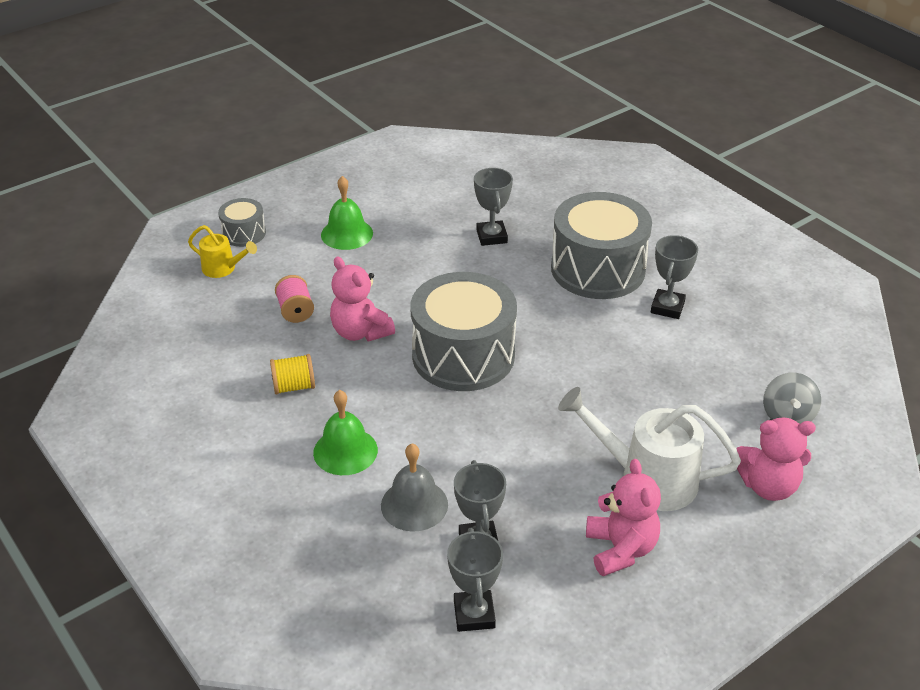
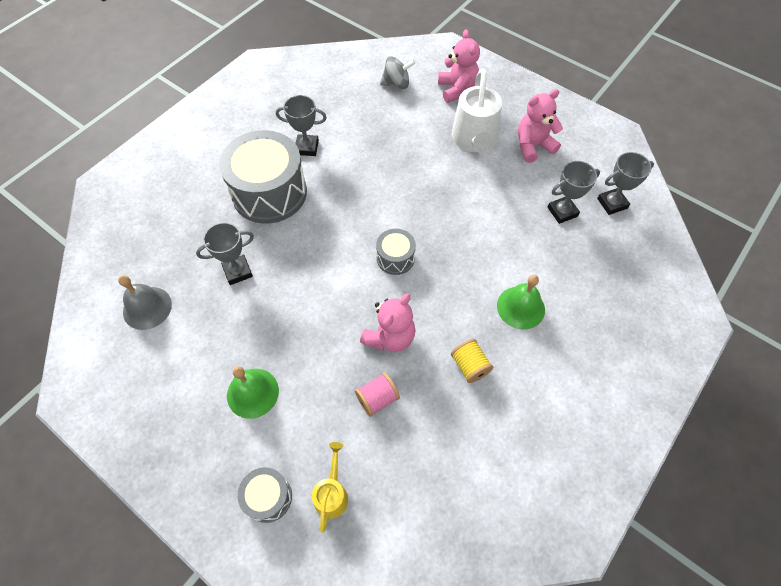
camera: 105 degrees left, 20 degrees up
(414, 505) = (548, 252): grey bell -> grey bell (147, 308)
(463, 355) = (395, 258): grey drum -> grey drum, size x0.48

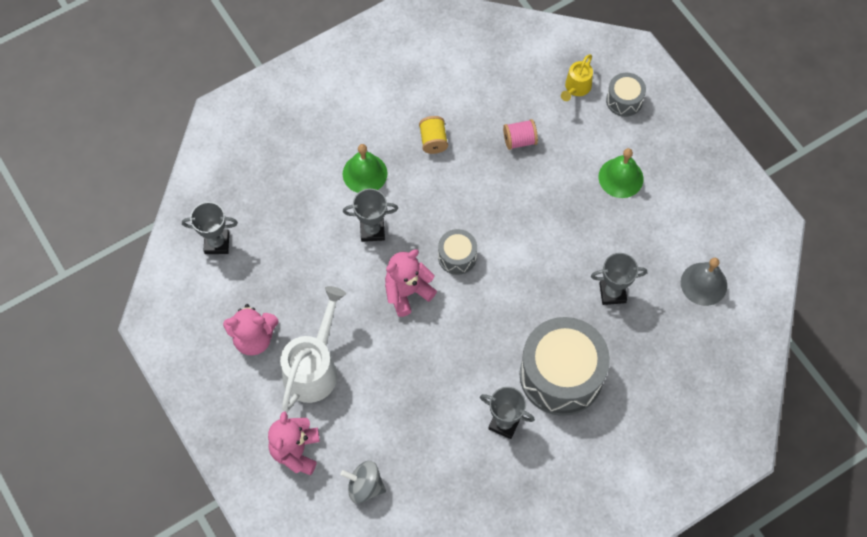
camera: 160 degrees left, 5 degrees up
(390, 337) = (490, 185): pink teddy bear -> pink teddy bear (407, 292)
(562, 212) = (271, 251): grey trophy -> grey trophy (372, 230)

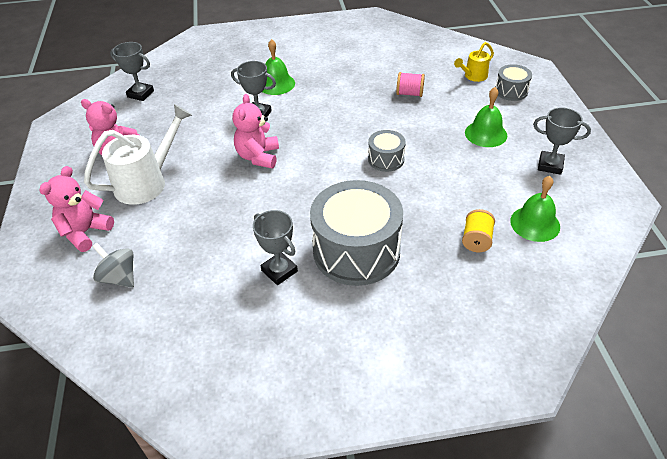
camera: 25 degrees right, 20 degrees down
(407, 292) = (258, 157): pink teddy bear -> pink teddy bear turned 75 degrees counterclockwise
(433, 141) = (340, 79): yellow spool -> yellow spool (476, 240)
(457, 257) = (314, 146): grey drum -> grey drum (386, 159)
(612, 293) = (439, 205): grey trophy -> grey trophy (550, 165)
(703, 284) = (535, 223): grey bell -> green bell

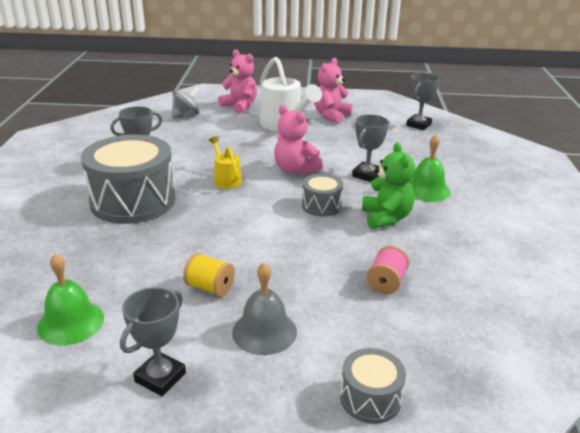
camera: 100 degrees right, 15 degrees down
(258, 157) = (295, 169): pink teddy bear -> pink teddy bear turned 150 degrees counterclockwise
(328, 99) = (386, 218): none -> green teddy bear
(386, 159) = (252, 238): grey drum -> grey drum (321, 205)
(473, 76) = (426, 362): yellow watering can -> yellow watering can (226, 179)
(476, 240) = (85, 271): yellow spool -> yellow spool (210, 288)
(486, 134) = (264, 331): green bell -> grey bell

